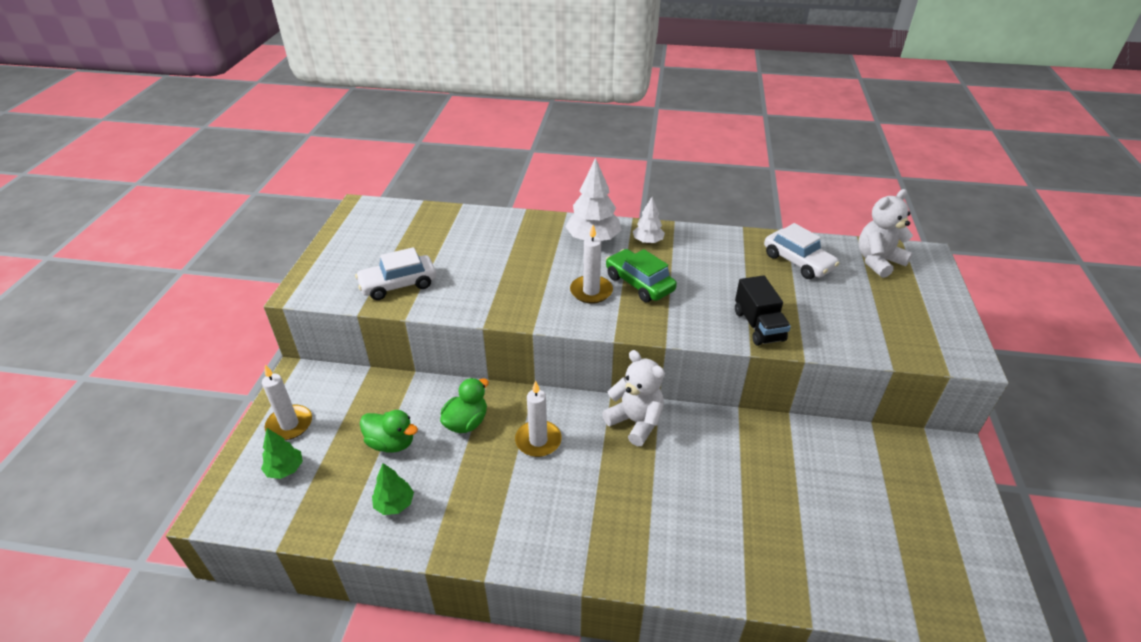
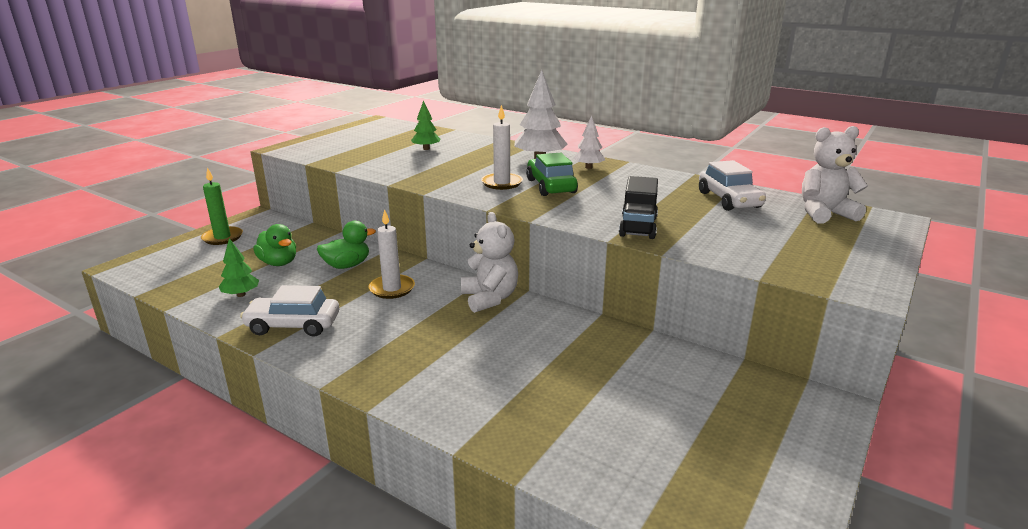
camera: 25 degrees right, 15 degrees down
(285, 469) = (191, 258): green tree -> green tree (426, 149)
(289, 424) = (222, 237): white candle -> green candle
(398, 285) = (353, 156): white car -> white car (293, 325)

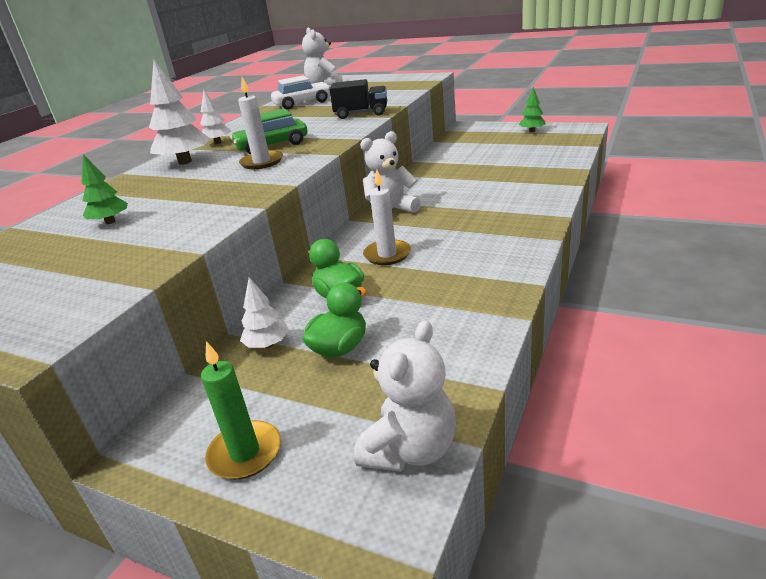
camera: 95 degrees left, 5 degrees up
(162, 276) = (410, 450): none -> white teddy bear
(241, 294) = (435, 342): green tree -> green tree (532, 131)
(293, 325) = (482, 282): white car -> none
(312, 242) = (267, 344): none -> white tree

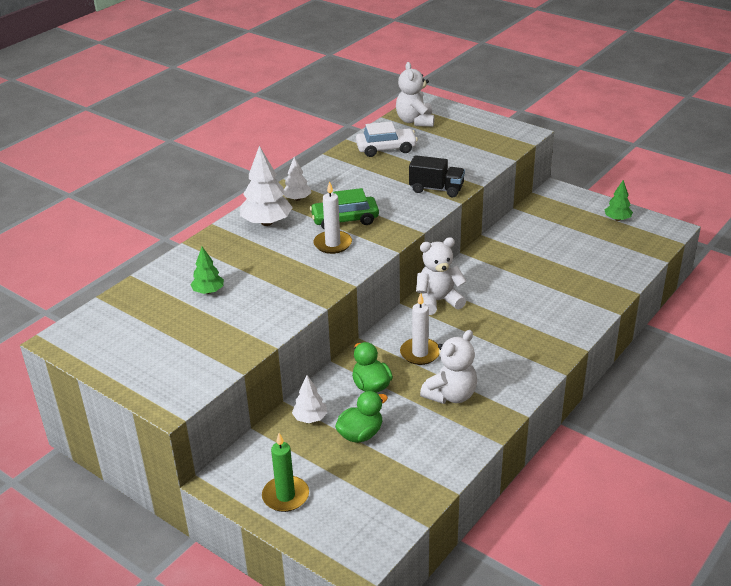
camera: 10 degrees right, 5 degrees up
(410, 450) = (386, 518): white teddy bear -> white teddy bear (451, 395)

